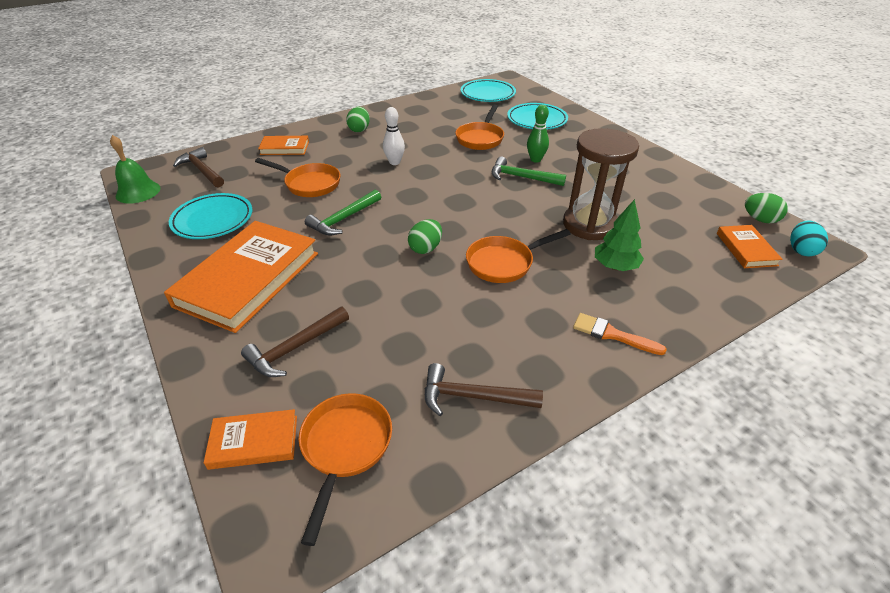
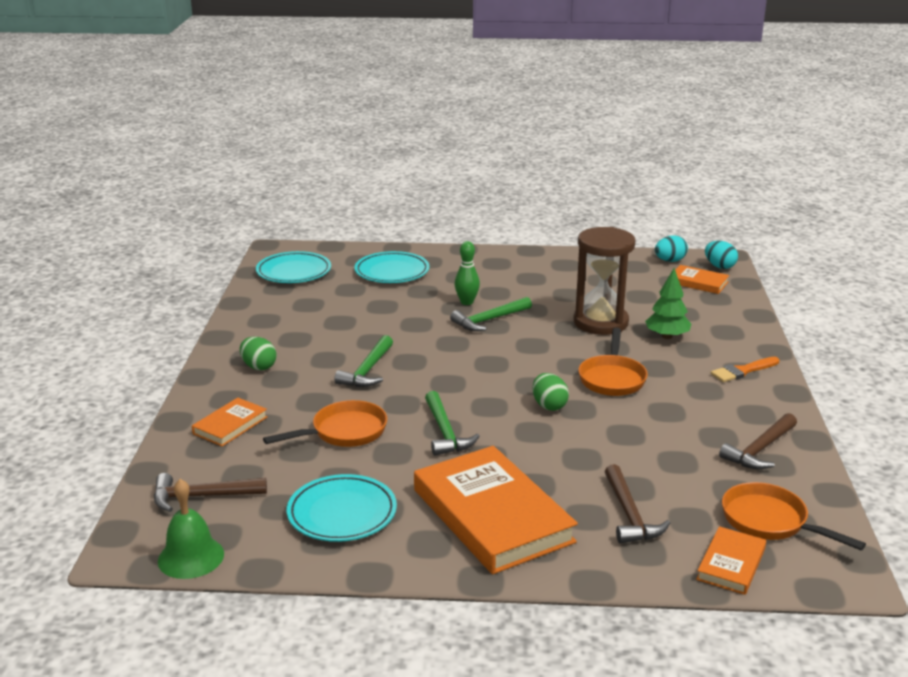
camera: 55 degrees left, 15 degrees down
(394, 162) = (368, 370): white bowling pin -> green hammer
(480, 138) = (386, 311): orange pan -> none
(760, 219) = (670, 261): green egg -> turquoise egg

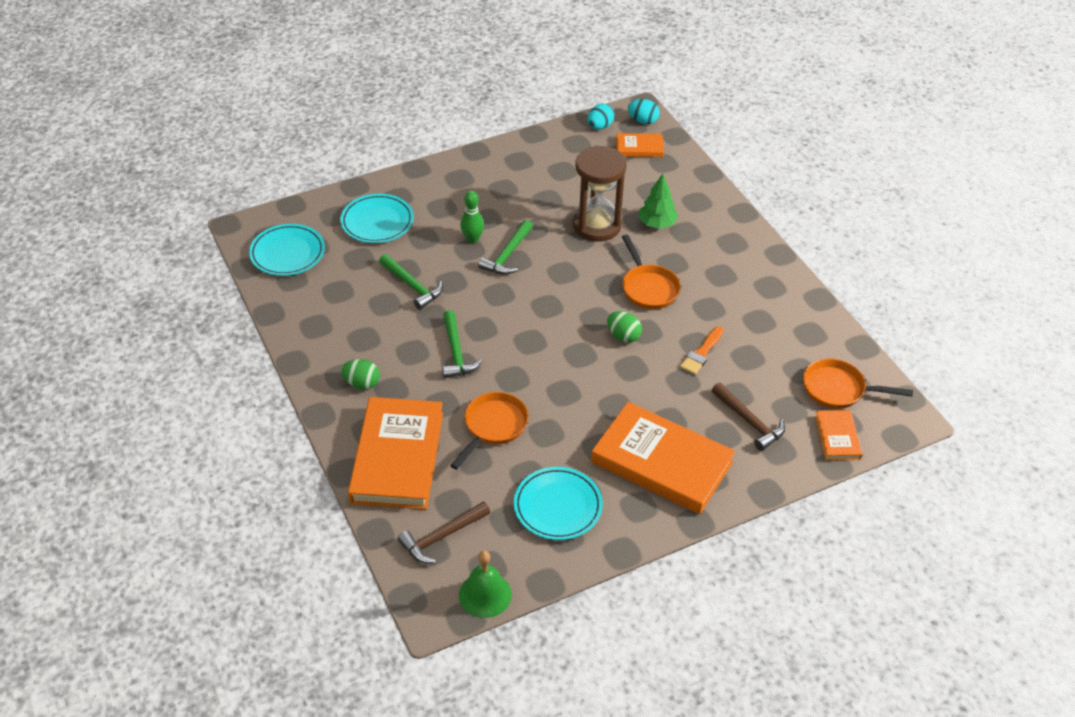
camera: 30 degrees left, 20 degrees up
(230, 425) = (397, 457): orange book -> orange book, size x2.10
(445, 432) = (568, 395): green hammer -> green hammer (412, 286)
(742, 371) = (734, 243): orange brush -> orange brush (701, 353)
(760, 450) = (793, 323): brown hammer -> none

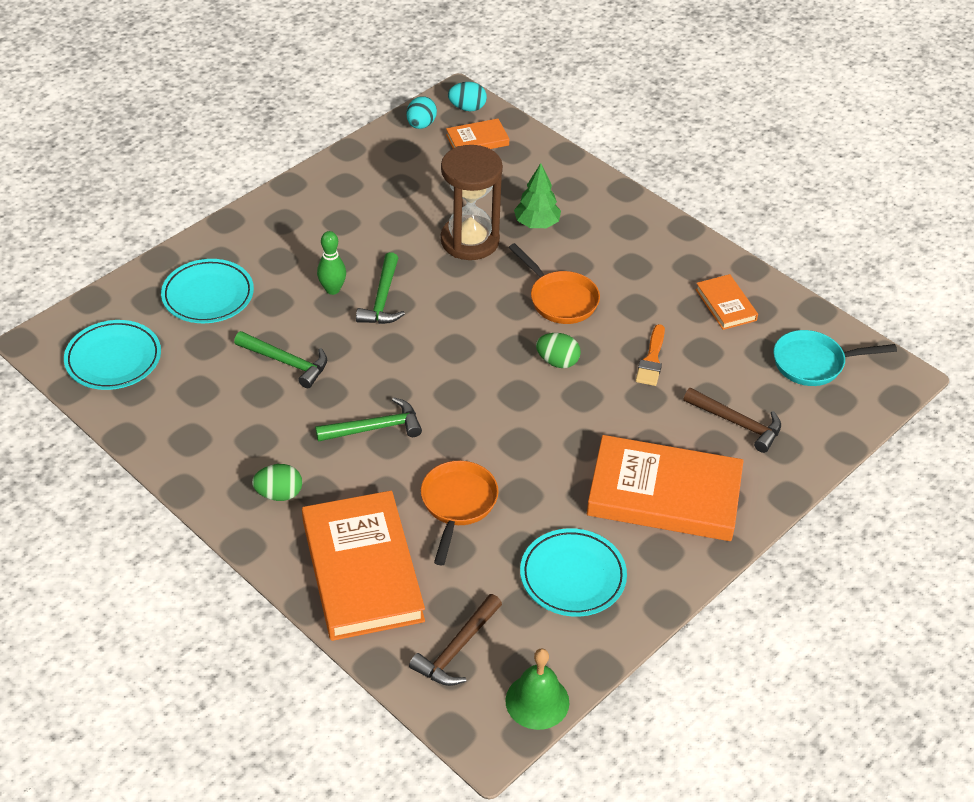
camera: 20 degrees left, 0 degrees up
(456, 352) = (374, 428): green hammer -> green hammer turned 75 degrees counterclockwise
(837, 437) = (836, 416): orange book -> orange book (726, 305)
(838, 389) = (814, 363): orange pan -> turquoise pan

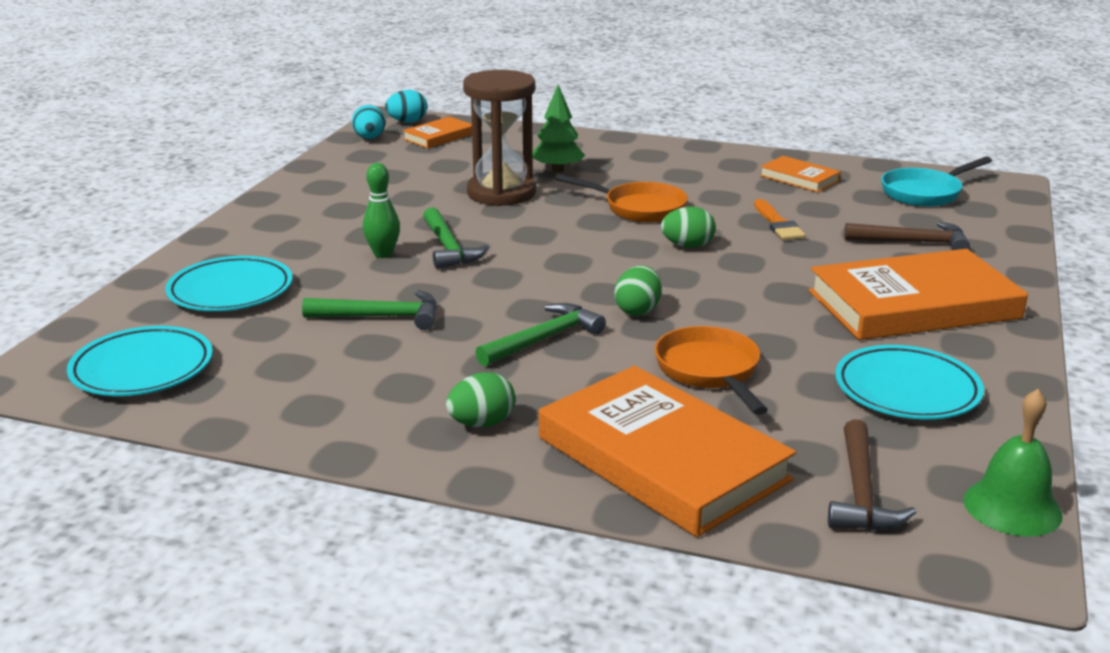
camera: 25 degrees left, 20 degrees down
(461, 422) = (638, 310): none -> green egg

